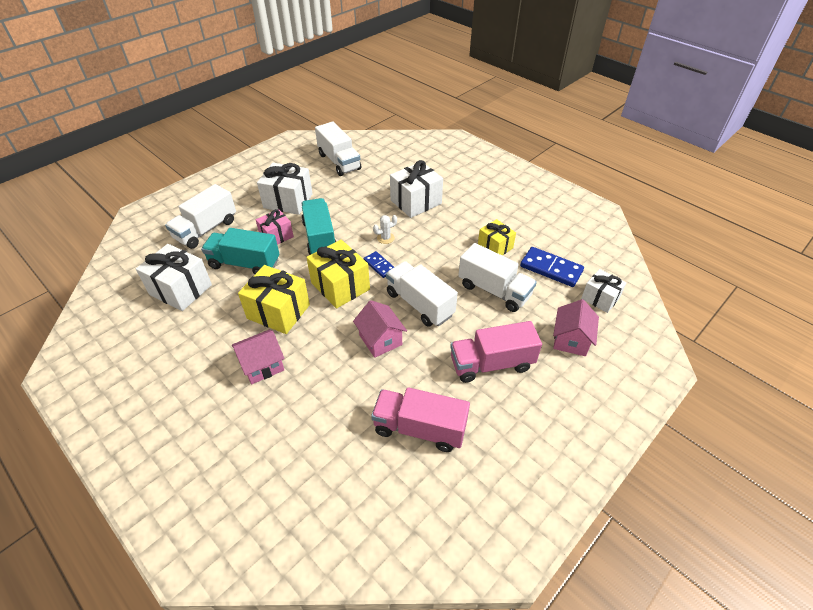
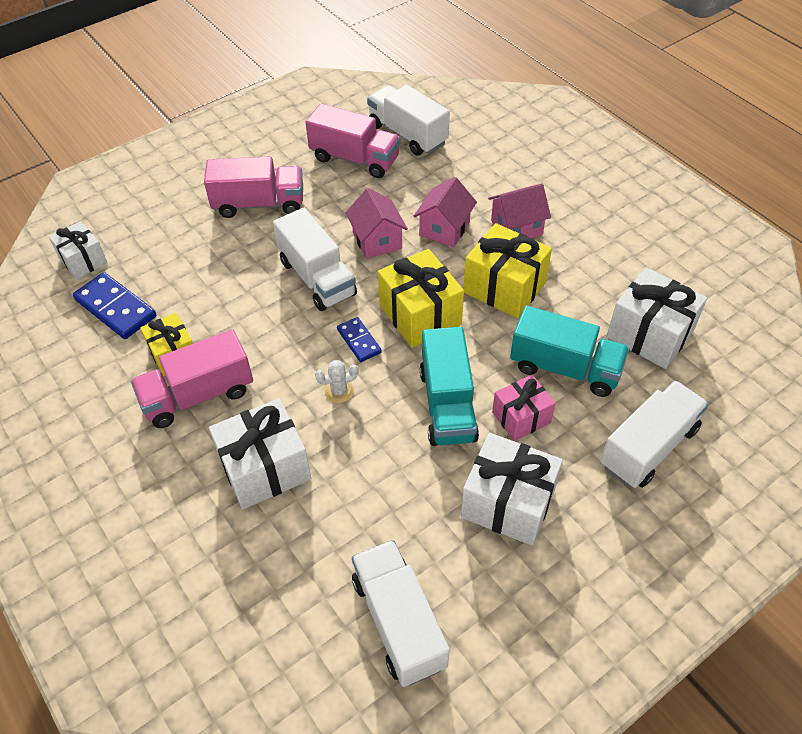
camera: 170 degrees left, 5 degrees up
(467, 228) = (198, 395): none -> pink truck
(494, 290) = (212, 285): white truck -> white truck (407, 134)
(571, 340) = (156, 218): pink house -> pink house (444, 229)

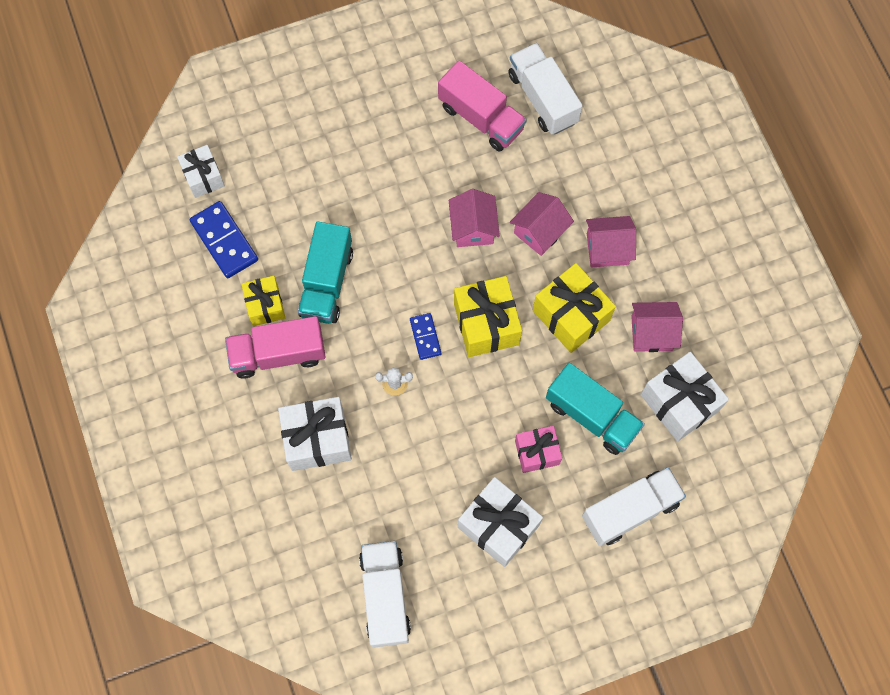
camera: 15 degrees right, 20 degrees up
(259, 204) = (375, 151): pink truck -> none
(317, 278) = (407, 257): white truck -> none
(447, 404) = (480, 422): turquoise truck -> turquoise truck (327, 282)
(592, 283) = (652, 333): none -> pink house

